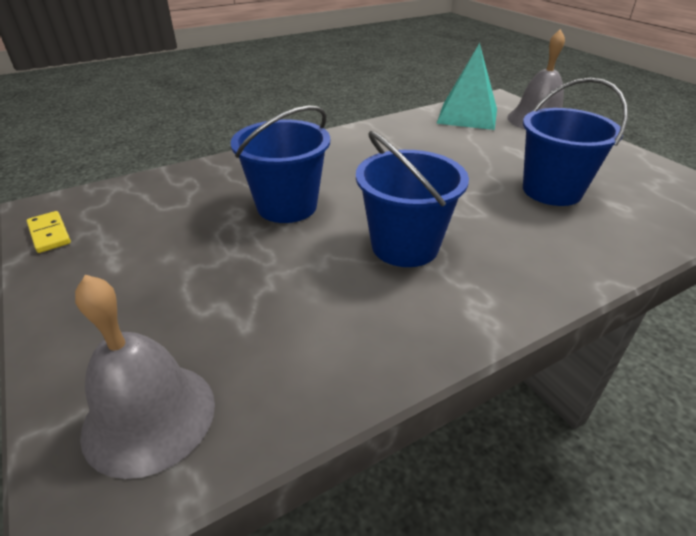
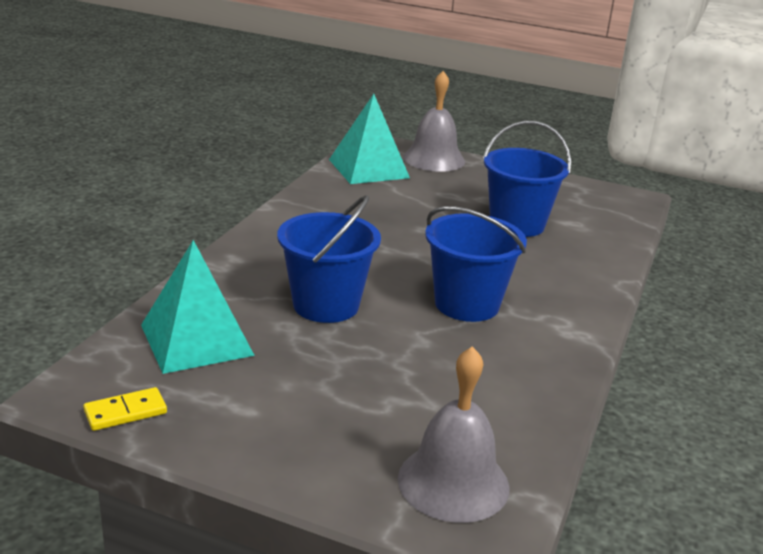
camera: 40 degrees left, 10 degrees down
(50, 234) = (125, 412): yellow domino -> yellow domino turned 45 degrees counterclockwise
(165, 201) = (196, 340): none -> turquoise pyramid

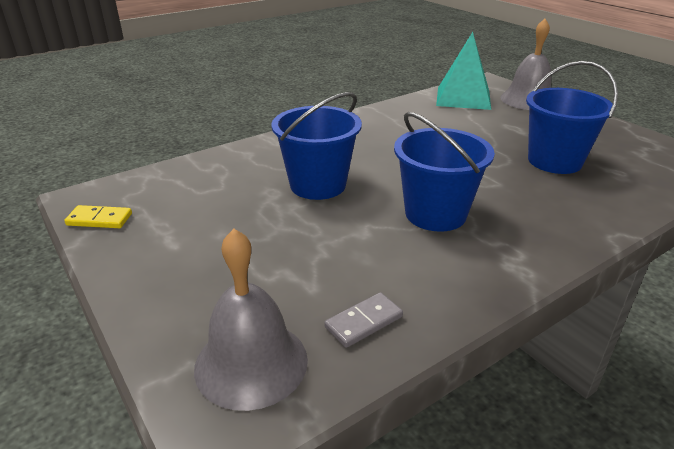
camera: 35 degrees right, 5 degrees up
(196, 340) = (201, 185): turquoise pyramid -> none
(505, 417) = (363, 322): none -> grey domino

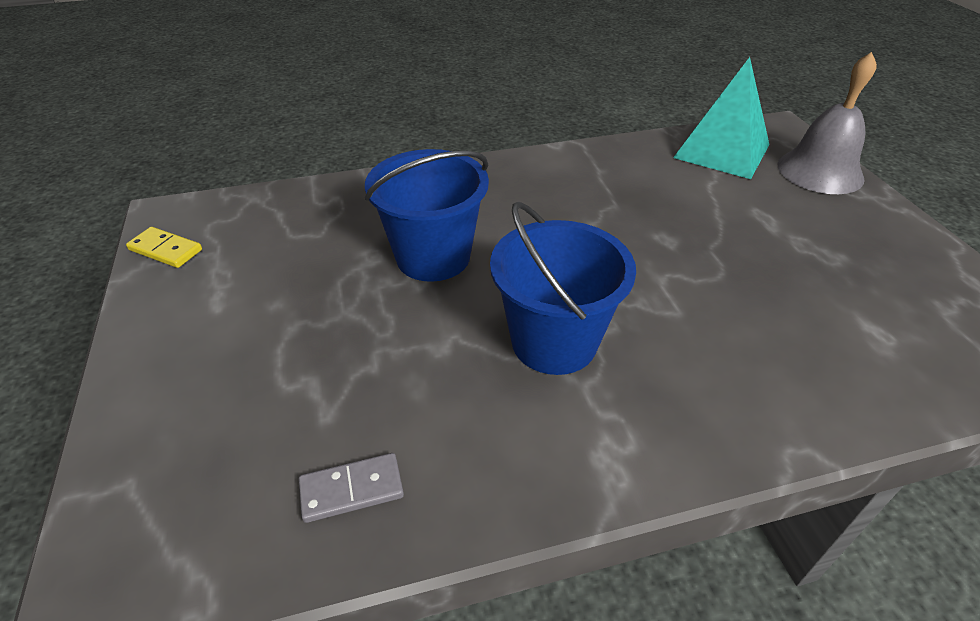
camera: 20 degrees right, 10 degrees up
(251, 363) = (189, 506): grey bell -> none
(554, 161) = (790, 291): blue bucket -> none

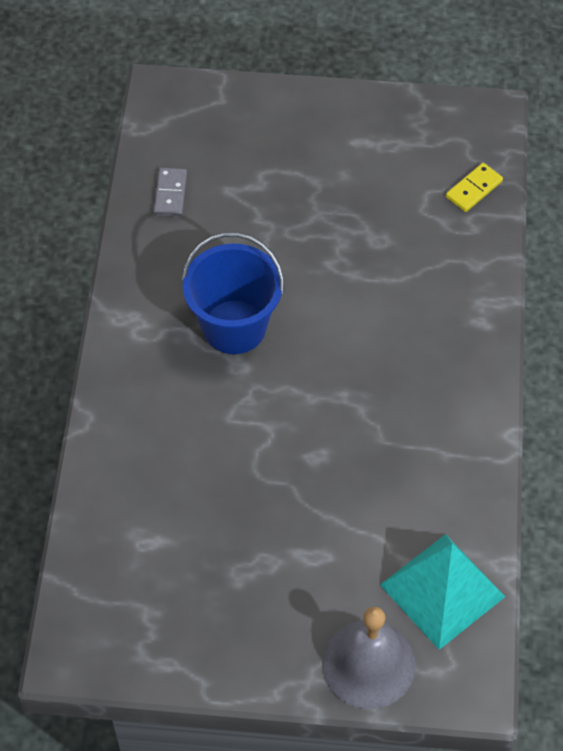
camera: 110 degrees right, 15 degrees up
(166, 250) = (437, 113): yellow domino -> yellow domino (474, 189)
(433, 257) = (360, 279): blue bucket -> none

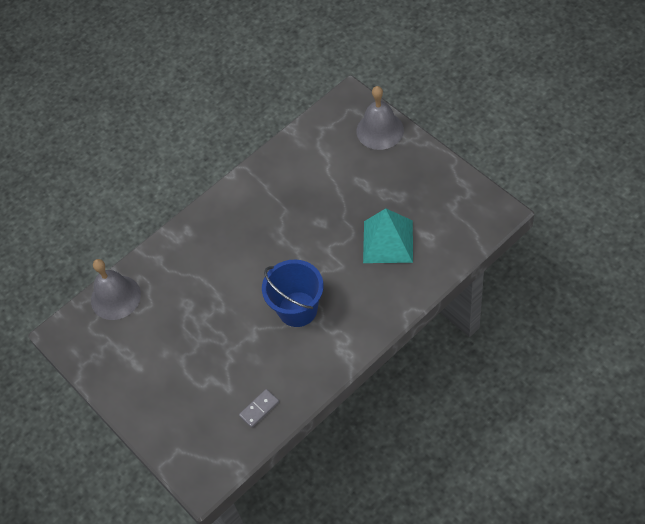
camera: 130 degrees left, 0 degrees up
(442, 590) = (324, 136): turquoise pyramid -> turquoise pyramid (388, 241)
(474, 189) = (115, 297): yellow domino -> grey bell

